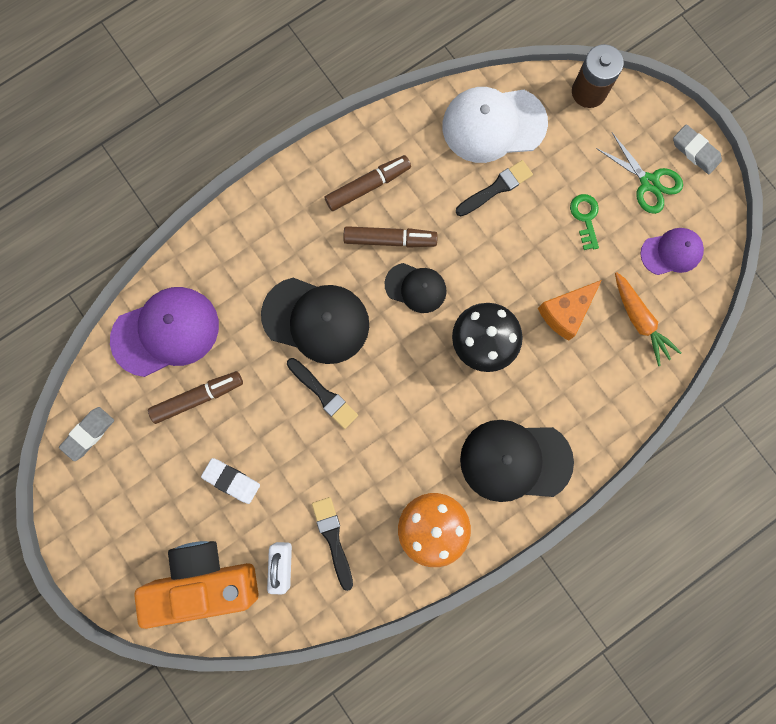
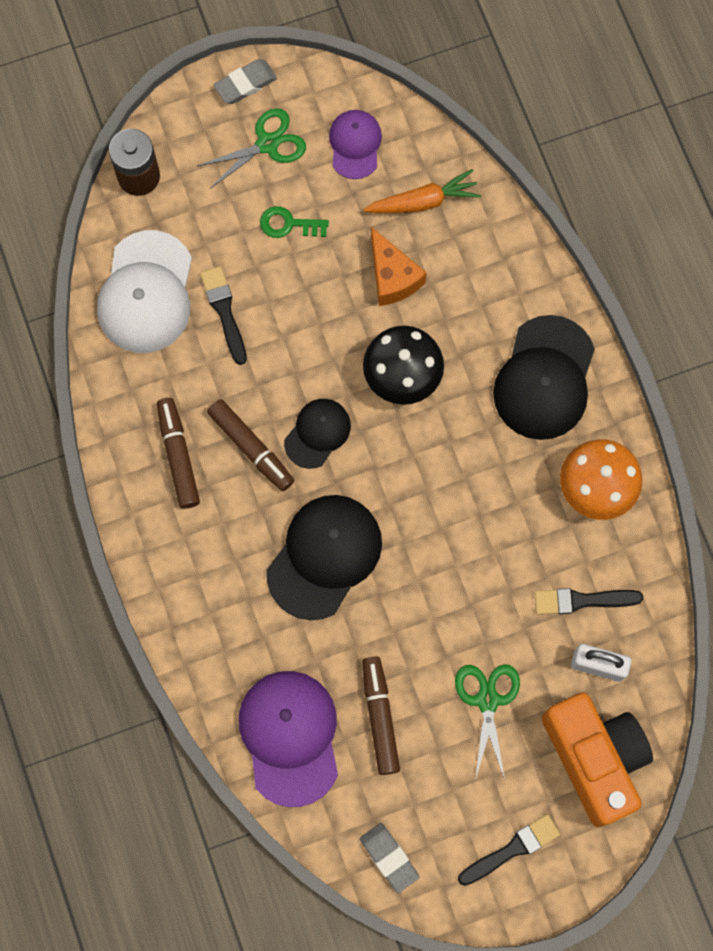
camera: 75 degrees left, 5 degrees down
(204, 581) = (595, 758): orange camera -> orange camera turned 150 degrees clockwise
(231, 480) = (487, 700): white eraser -> green scissors
(323, 394) = (415, 570): black brush -> black brush (512, 849)
(389, 239) = (251, 447): brown marker -> brown marker turned 120 degrees clockwise

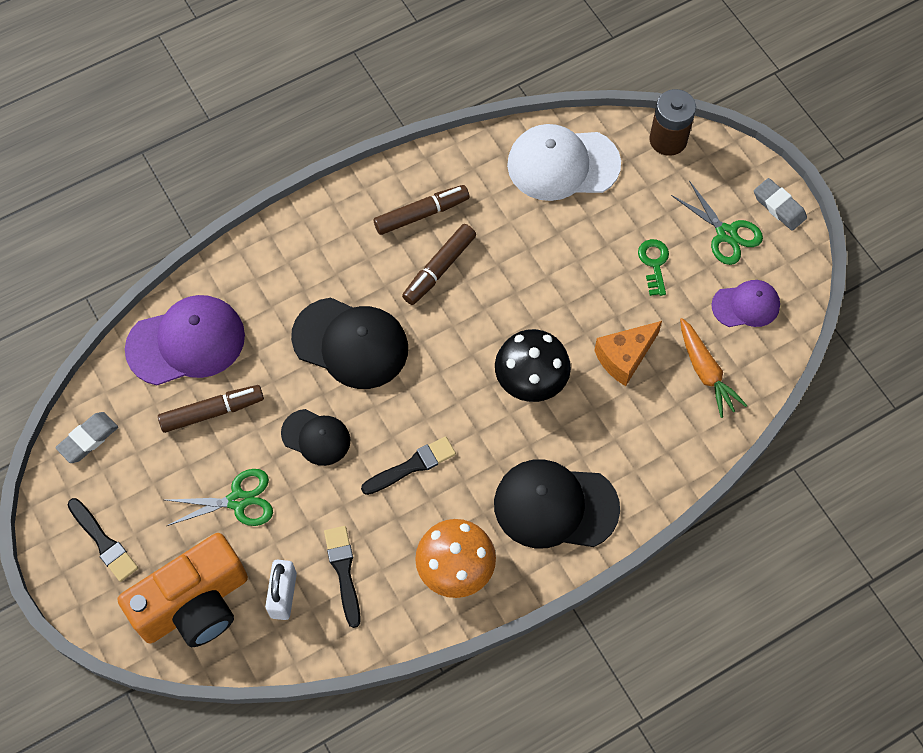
camera: 80 degrees right, 10 degrees down
(224, 311) = (560, 227): black brush -> black brush (412, 466)
(317, 433) = (463, 319): black cap -> black cap (316, 437)

